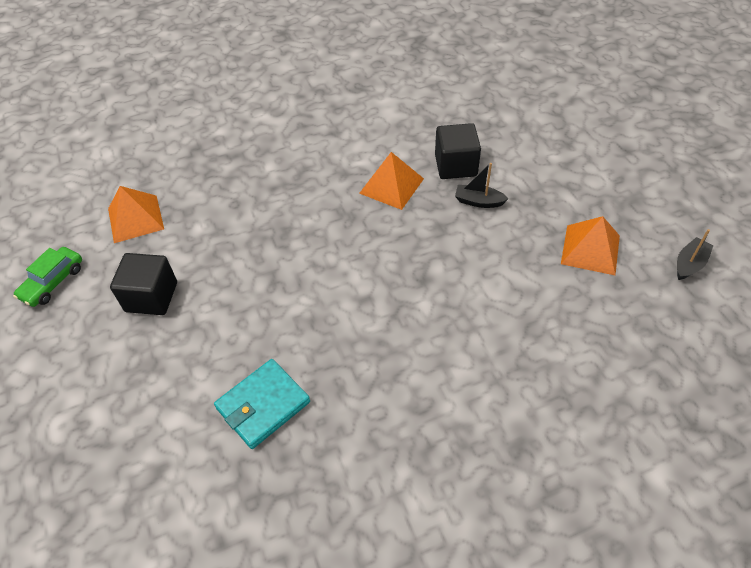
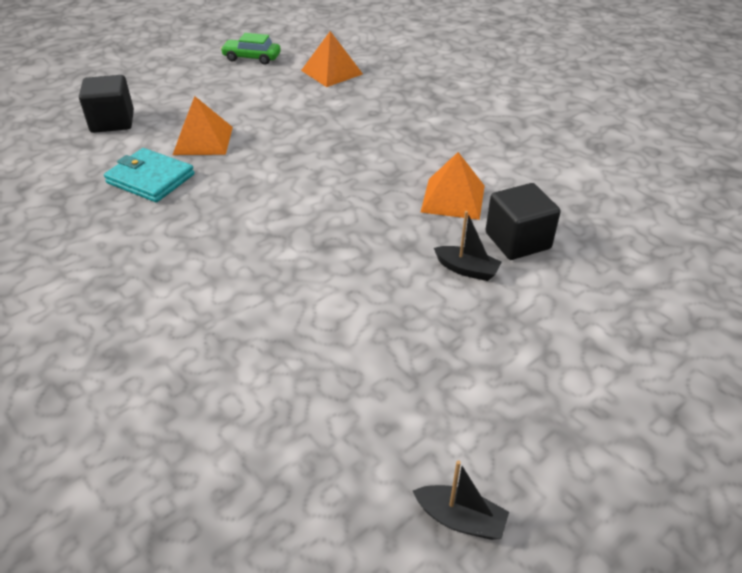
camera: 70 degrees right, 10 degrees down
(151, 297) = (250, 100): black cube -> black cube (112, 122)
(478, 201) = (467, 269): black boat -> black boat turned 120 degrees clockwise
(590, 249) = (435, 389): orange pyramid -> orange pyramid (203, 140)

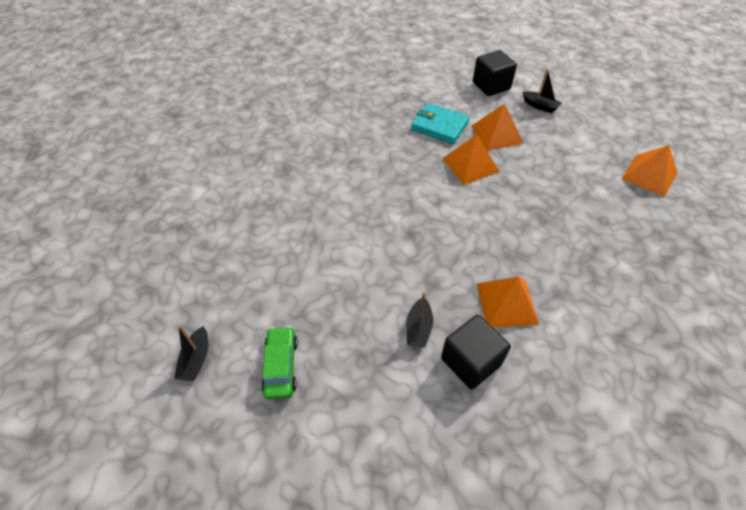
camera: 75 degrees right, 10 degrees up
(151, 179) = (439, 126): turquoise wallet -> turquoise wallet turned 75 degrees counterclockwise
(181, 100) = (540, 106): none -> black boat
(240, 172) = (470, 165): none -> orange pyramid
(252, 58) = (630, 121): green car -> green car (281, 366)

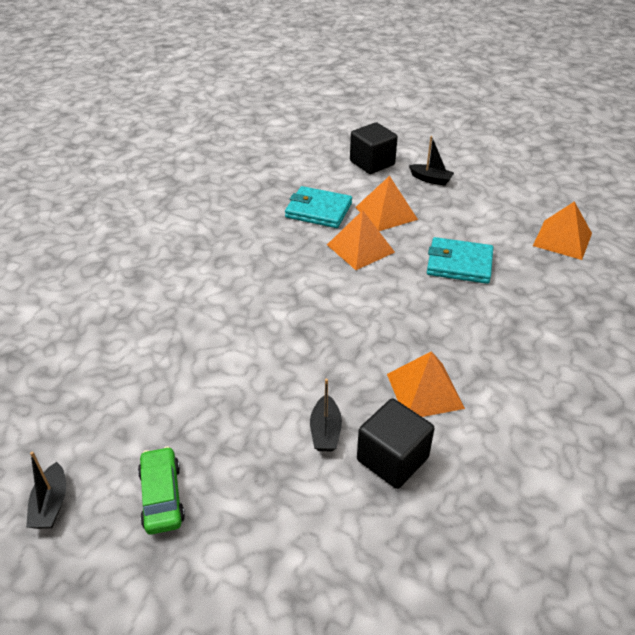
camera: 10 degrees left, 10 degrees down
(553, 188) = (459, 263): none -> turquoise wallet

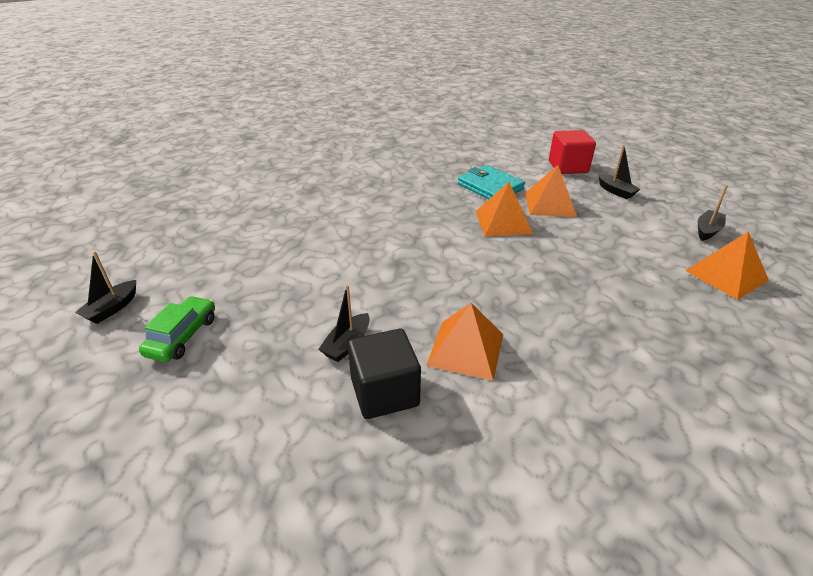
camera: 30 degrees right, 5 degrees down
(372, 163) = (568, 167): black cube -> red cube
(459, 263) = (590, 261): turquoise wallet -> none
(525, 199) = (707, 230): none -> black boat

